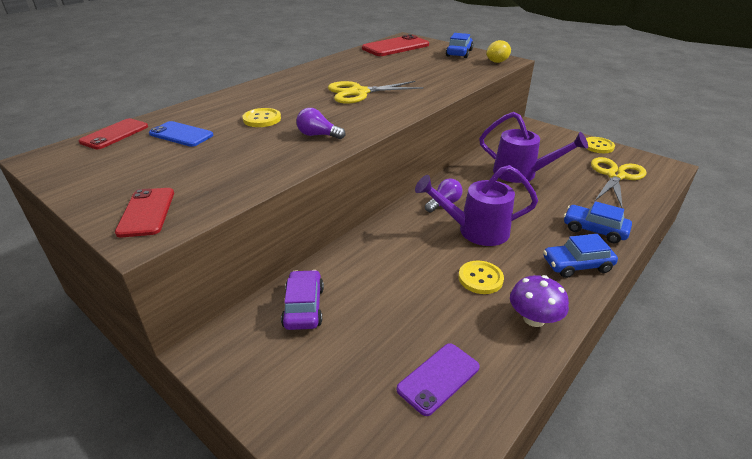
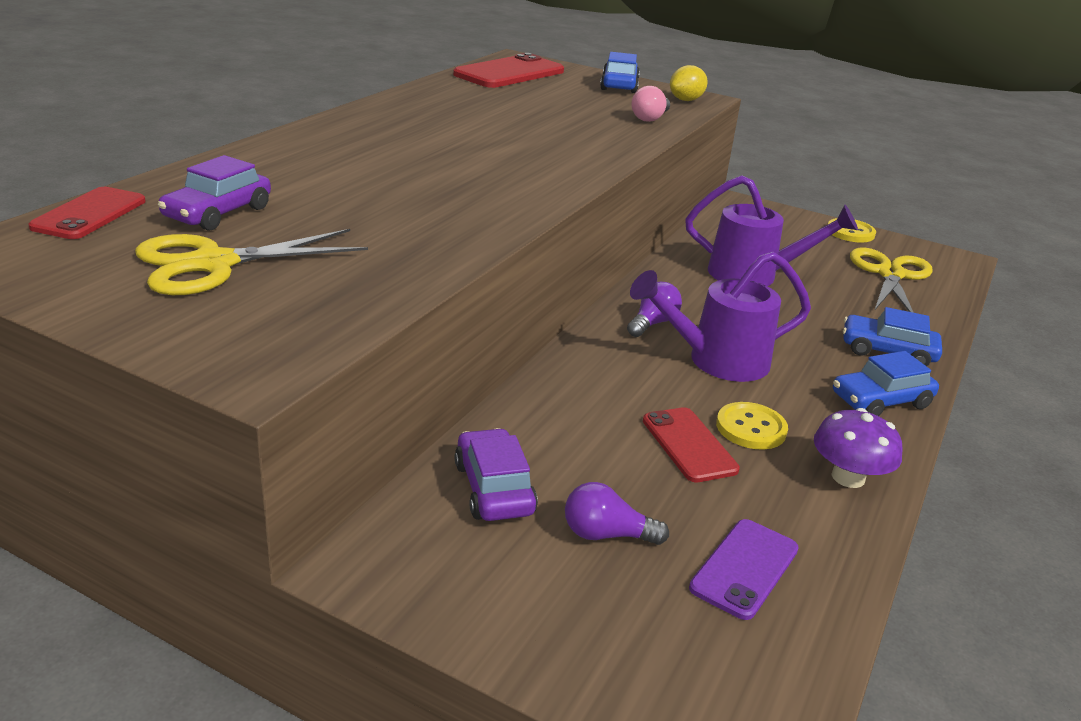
camera: 15 degrees left, 5 degrees down
(147, 212) = (240, 335): red phone -> red phone (689, 445)
(181, 134) = (218, 213): blue phone -> purple car
(262, 119) = (348, 187): yellow button -> none
(318, 135) = (460, 211): purple light bulb -> purple light bulb (606, 534)
(359, 92) = (490, 145): yellow scissors -> yellow scissors (214, 263)
(468, 74) = (650, 118): none -> pink light bulb

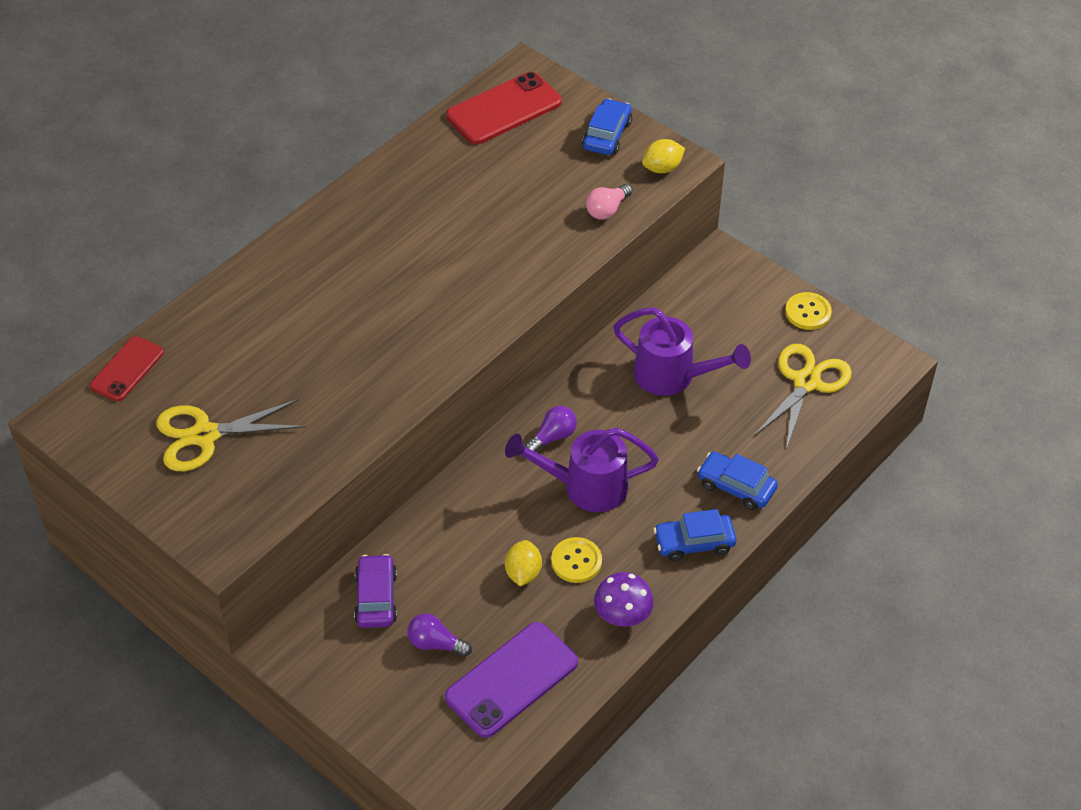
camera: 15 degrees right, 20 degrees up
(218, 213) = (212, 370): purple car -> none
(689, 445) = (523, 573): red phone -> yellow lemon
(744, 568) = (511, 680): purple phone -> purple phone, size x1.61

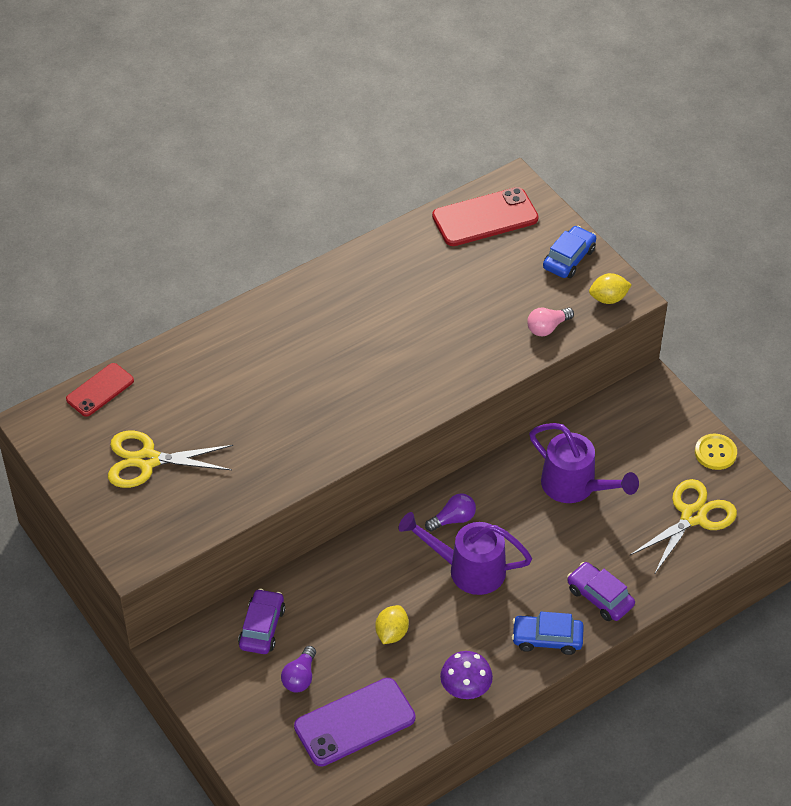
camera: 15 degrees right, 0 degrees up
(435, 643) = (300, 677): purple light bulb -> purple light bulb turned 105 degrees counterclockwise
(576, 561) = (440, 633): yellow button -> none
(736, 487) = (599, 597): blue car -> purple car

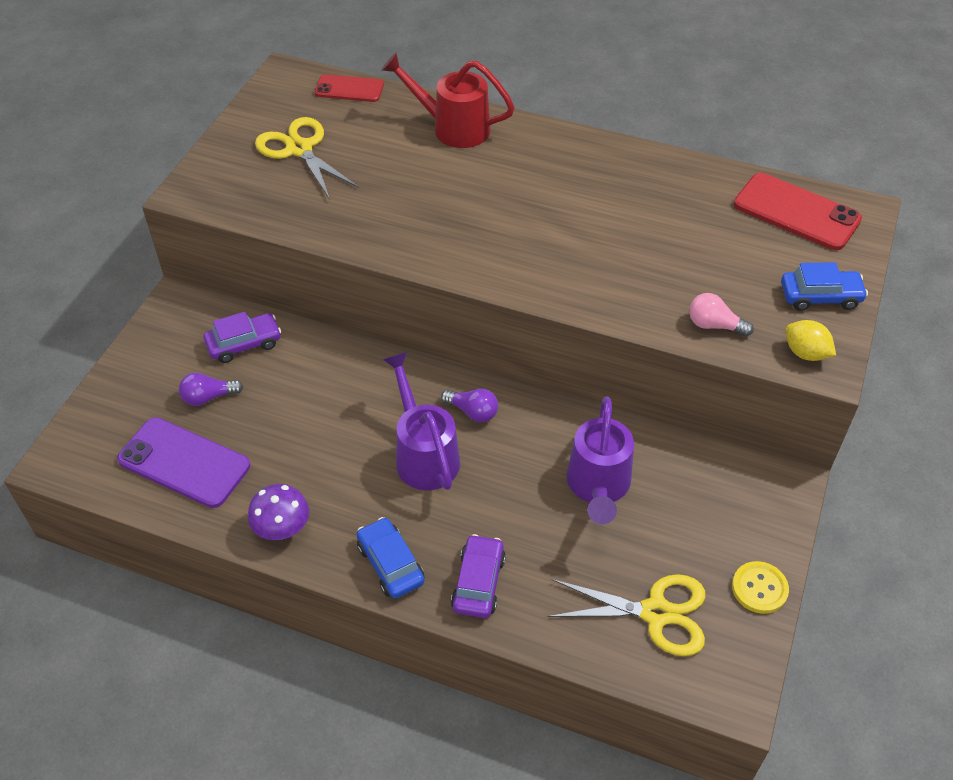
camera: 55 degrees right, 0 degrees up
(214, 351) = (453, 128): none -> red watering can
(391, 633) = (305, 436): yellow lemon -> none

